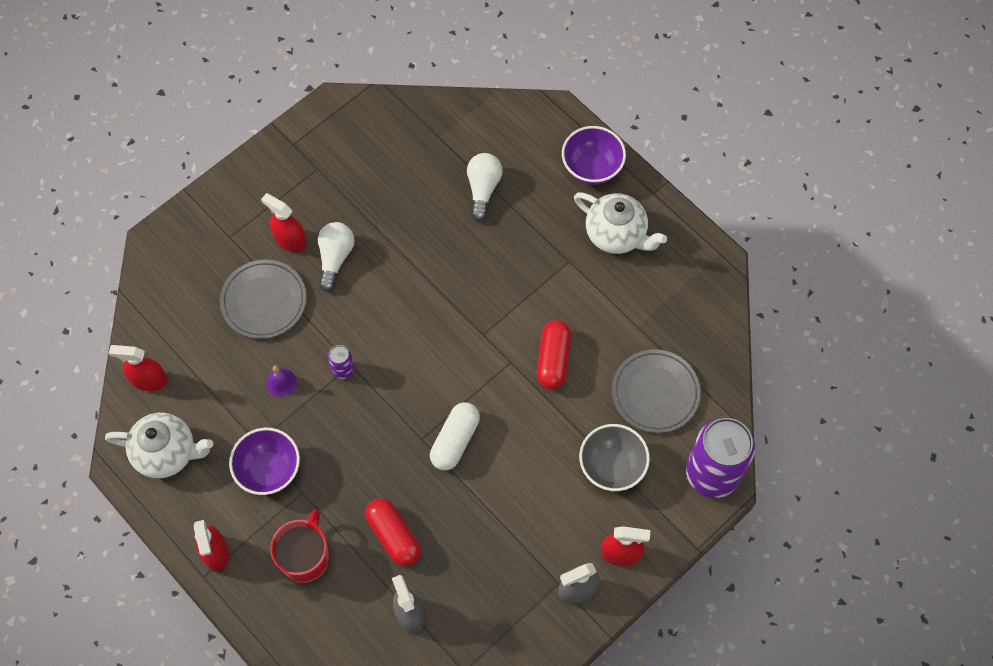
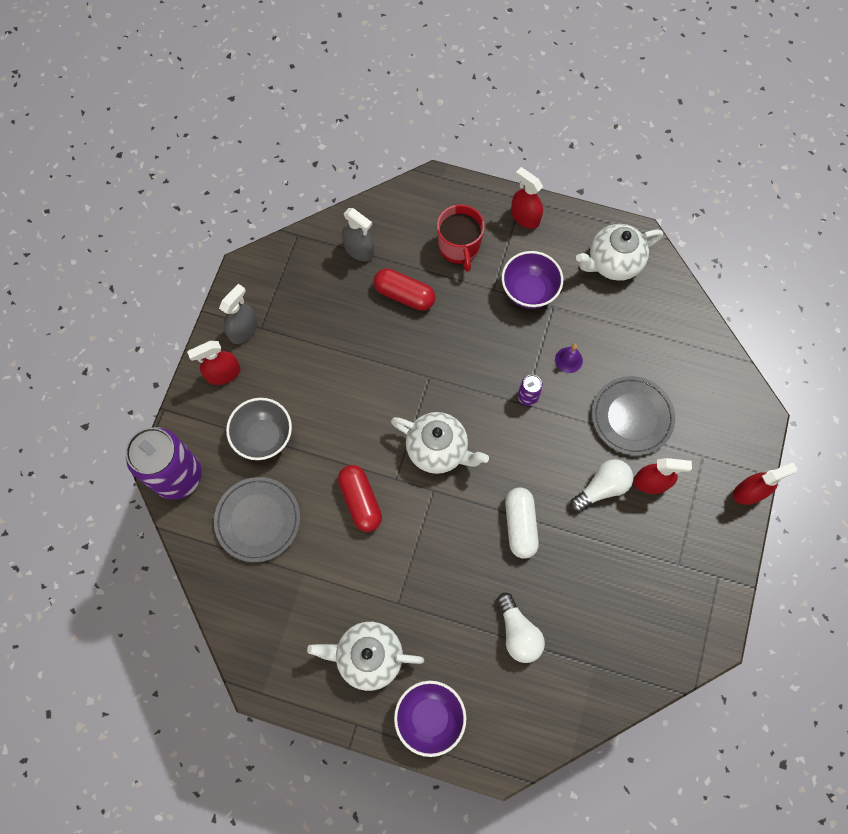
camera: 150 degrees right, 5 degrees up
(148, 380) = (670, 306): red spray bottle -> red spray bottle (749, 492)
(335, 258) = (601, 488): white light bulb -> white light bulb turned 105 degrees counterclockwise
(455, 440) = (402, 389): white capsule -> white capsule (520, 525)
(456, 367) = (438, 449): none -> white teapot

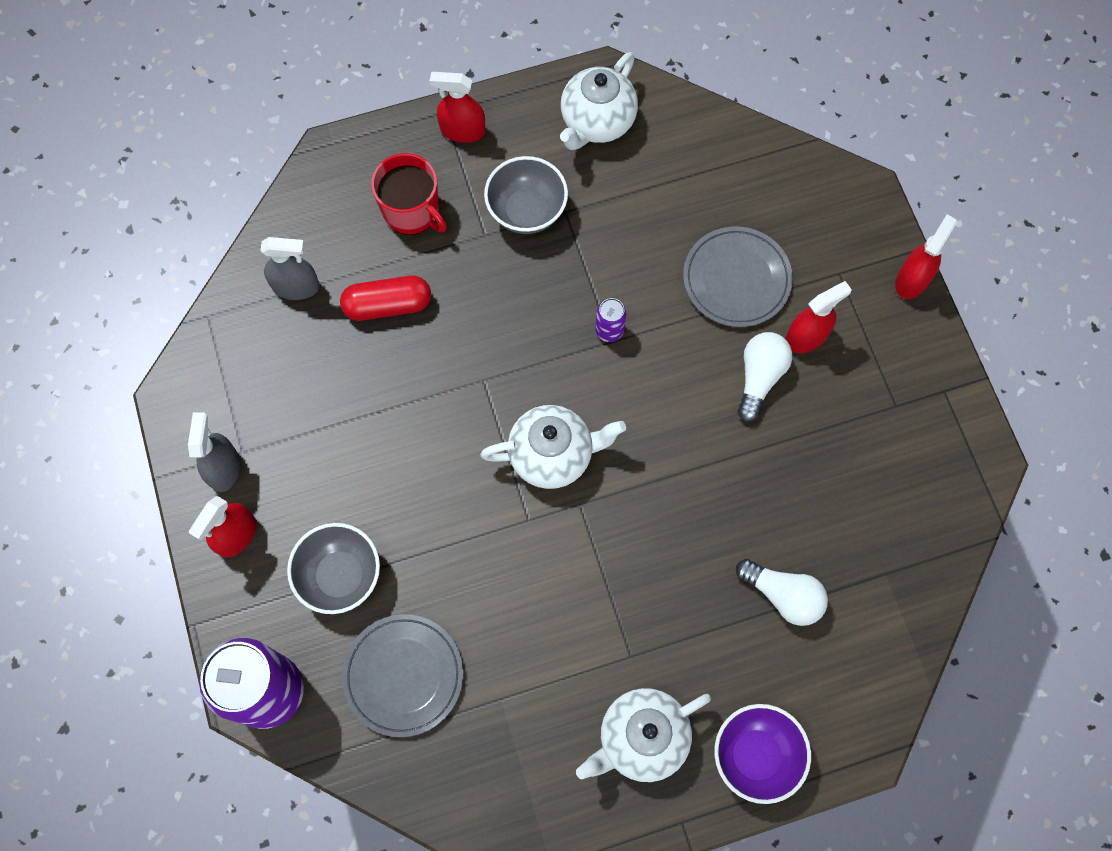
camera: 35 degrees left, 0 degrees up
(360, 501) = (507, 572): red capsule -> none
(520, 525) = (702, 477): white capsule -> none
(529, 291) = (526, 211): purple bowl -> grey bowl
(568, 360) = (625, 260): purple bell -> none

